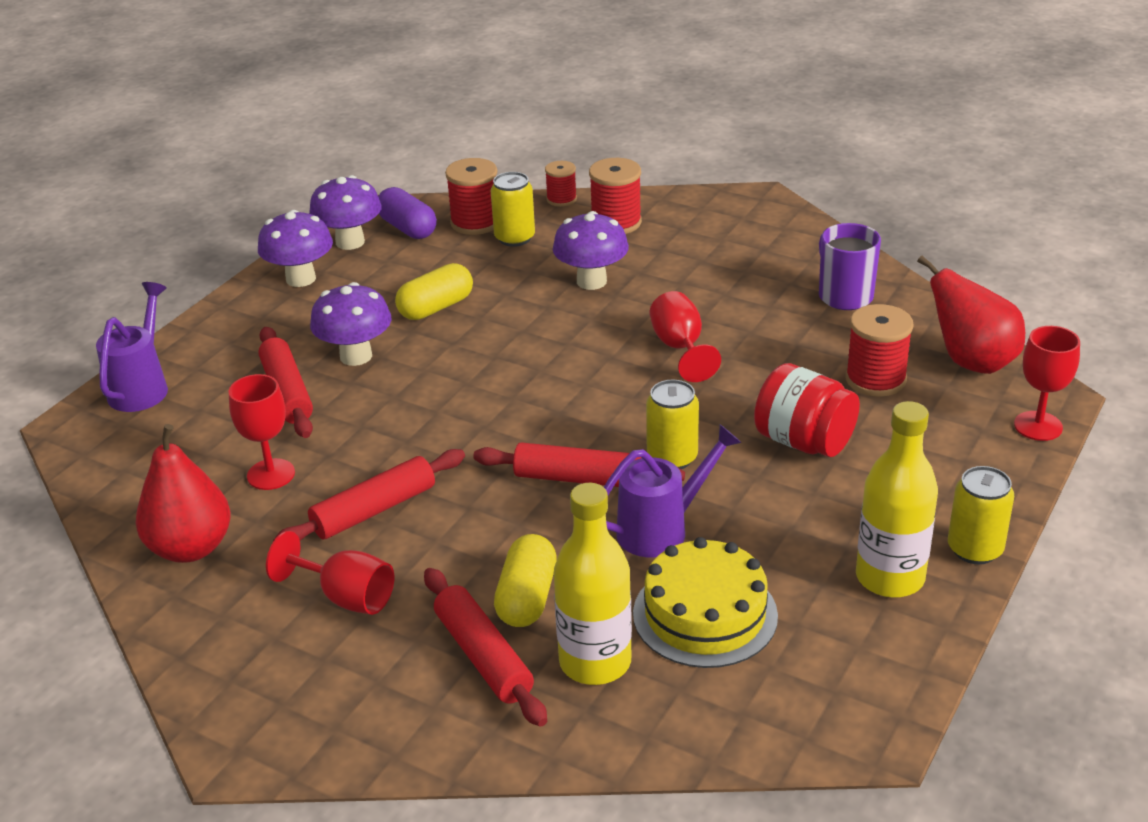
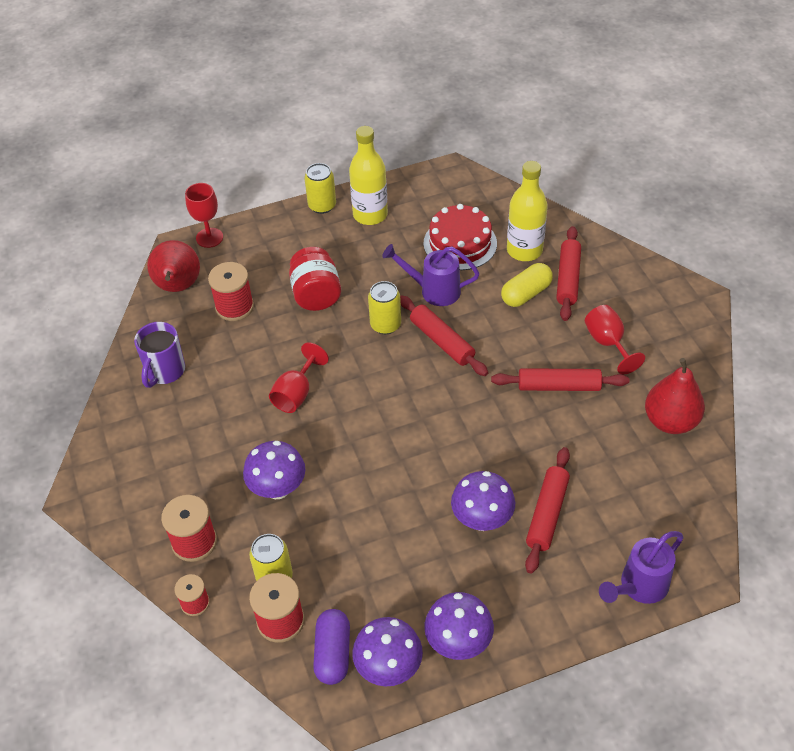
camera: 140 degrees left, 15 degrees up
(271, 474) = (598, 448): red goblet -> none
(436, 308) = (394, 534): yellow capsule -> none
(705, 614) = (460, 243): yellow cake -> red cake

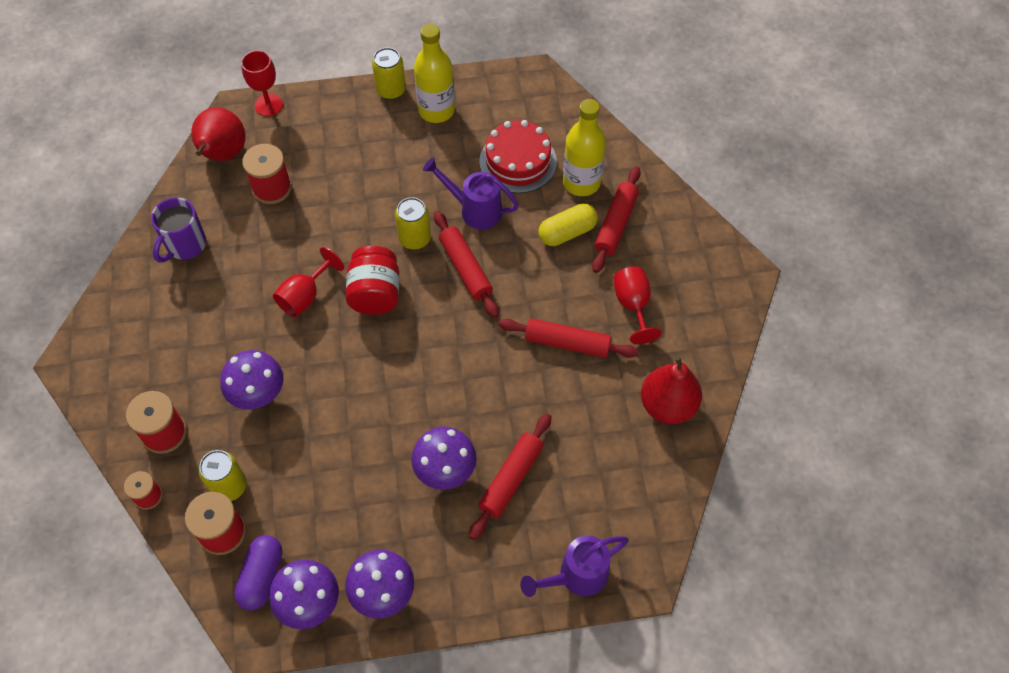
camera: 10 degrees right, 10 degrees up
(316, 294) = (356, 191): red jar -> red jar (375, 294)

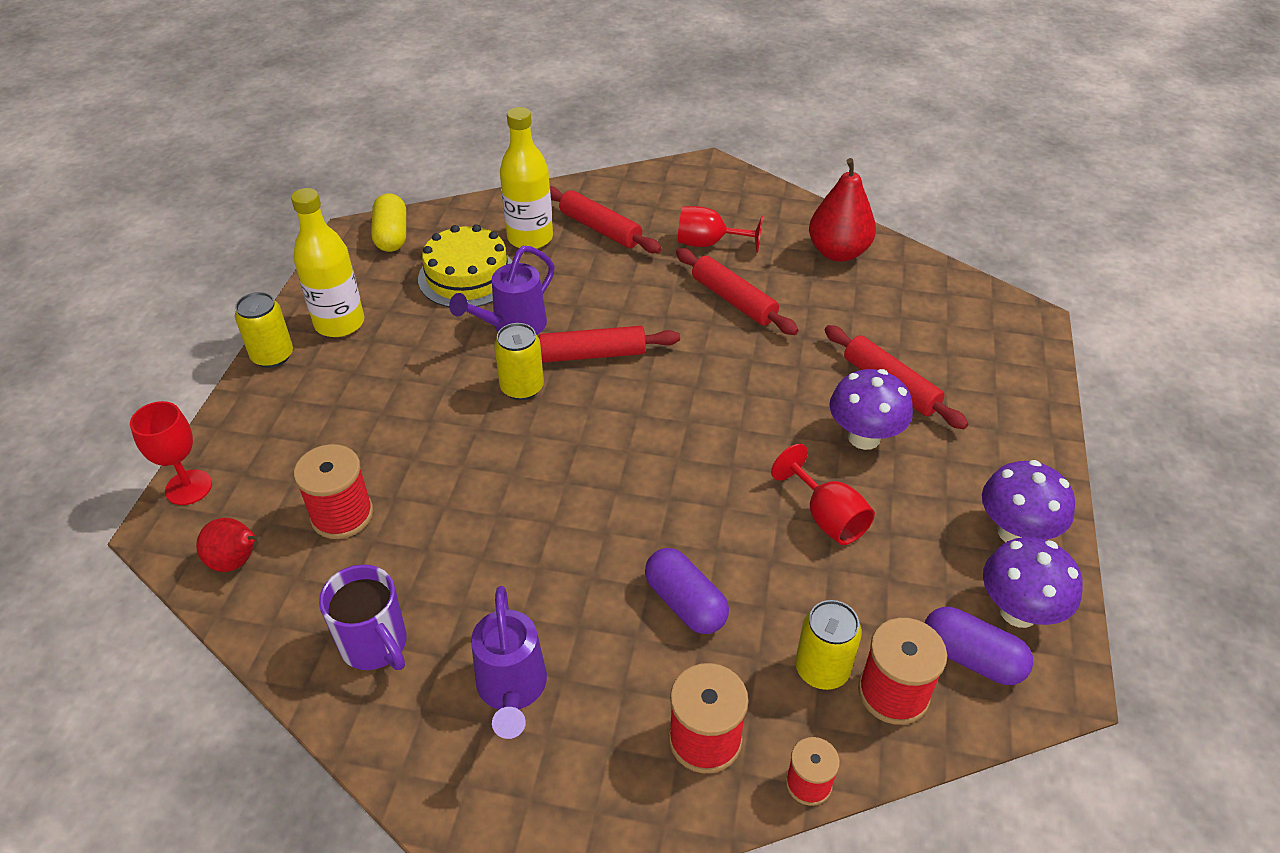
camera: 70 degrees left, 15 degrees down
(223, 154) = (237, 561): red pear -> red pear, size x0.62
(258, 394) = (685, 603): purple mushroom -> purple capsule
(305, 296) = (549, 516): red goblet -> red goblet (827, 517)
(375, 294) = (584, 443): red jar -> none
(518, 161) = (467, 276): red cake -> yellow cake
(567, 233) = (590, 264): yellow capsule -> yellow capsule (392, 236)
(567, 343) = (733, 300): red rolling pin -> red rolling pin turned 75 degrees counterclockwise
(576, 576) = (1019, 364): purple watering can -> purple watering can (512, 690)

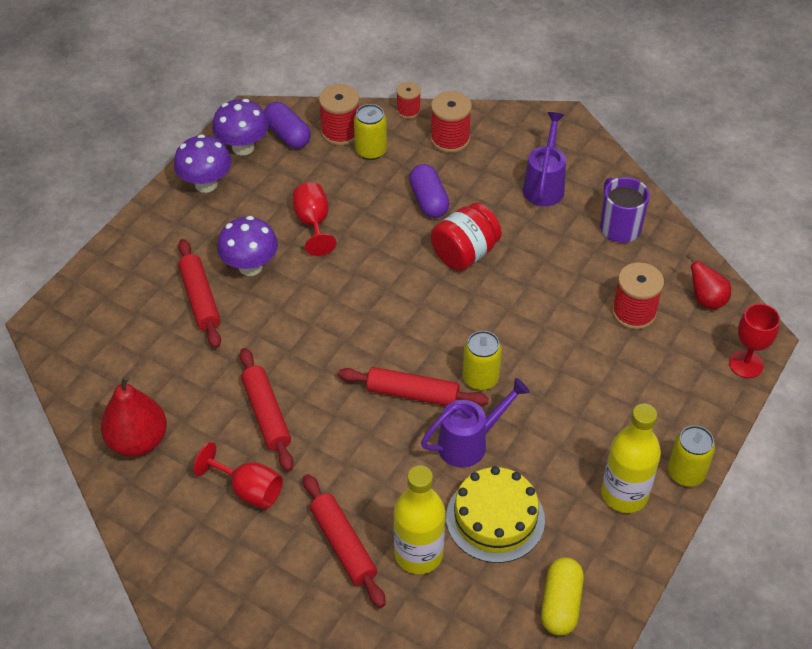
camera: 160 degrees left, 5 degrees up
(597, 533) = (465, 253): none -> red jar

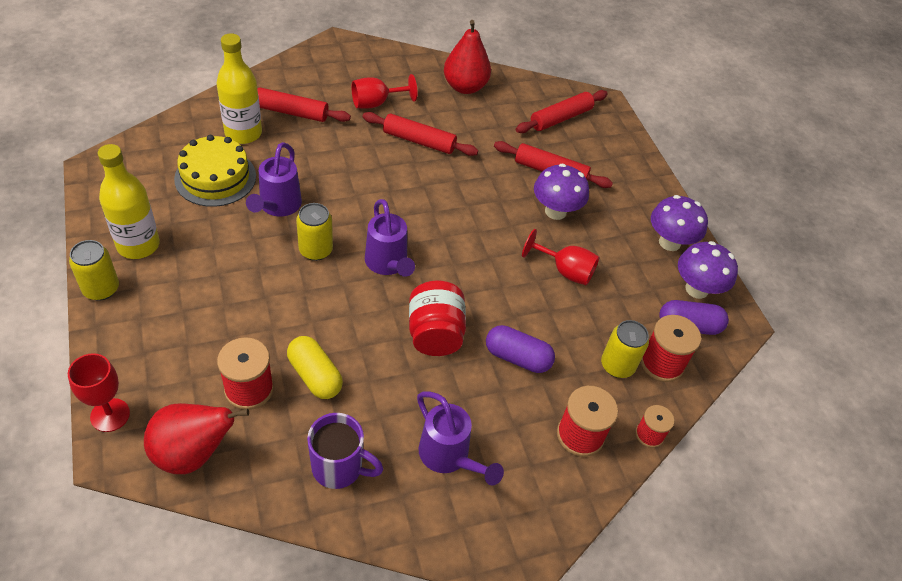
camera: 125 degrees right, 0 degrees up
(412, 393) = (349, 210): red rolling pin -> red rolling pin (561, 118)
(437, 325) = (388, 264): none -> purple watering can
(560, 604) = (129, 161): yellow capsule -> yellow capsule (315, 376)
(706, 300) = (193, 453): red pear -> red pear, size x1.61

